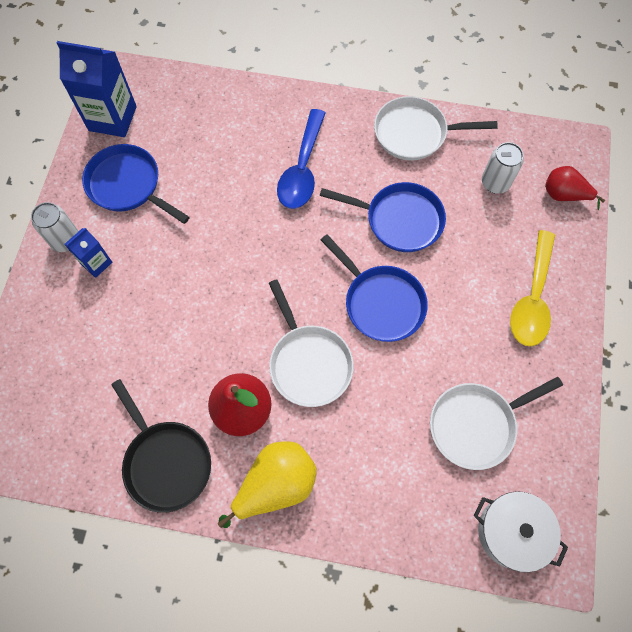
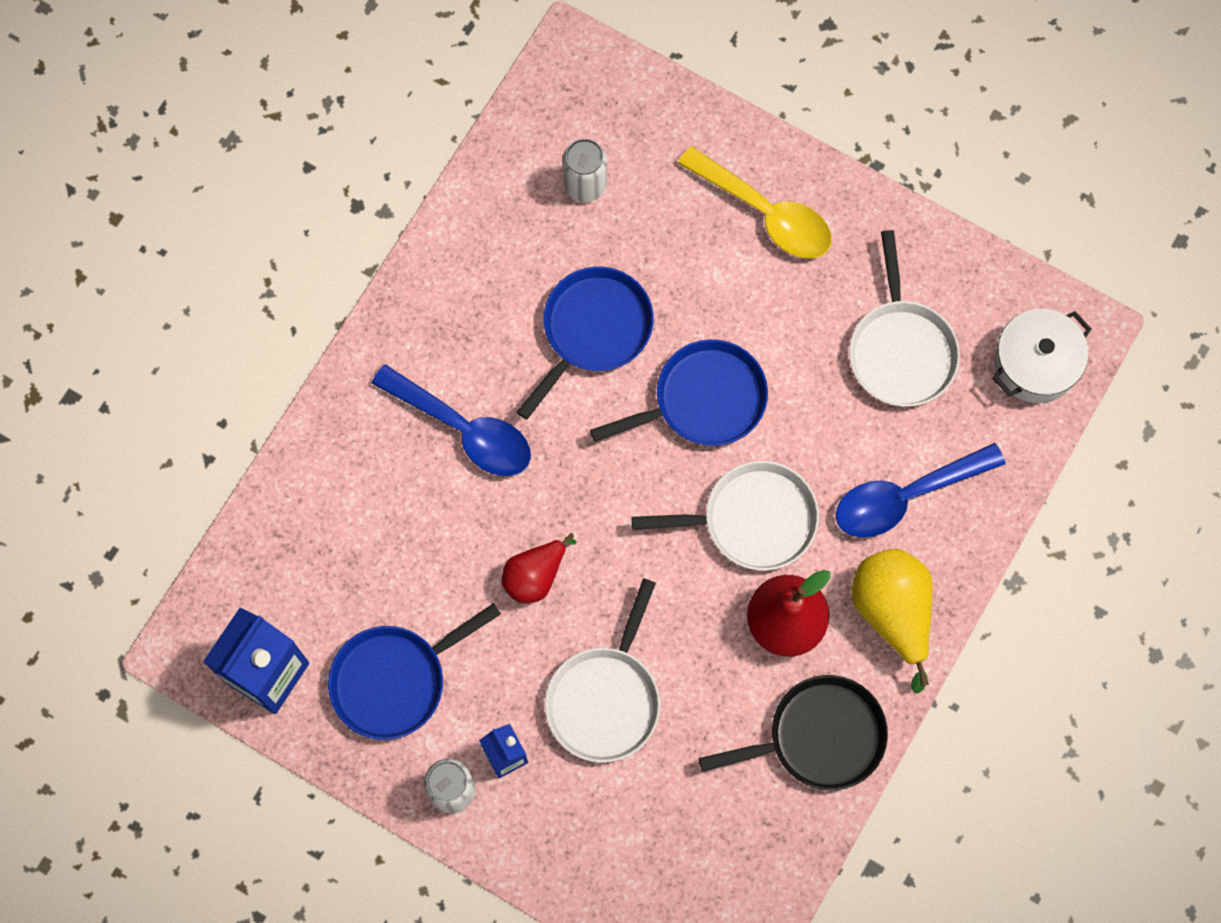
camera: 70 degrees left, 5 degrees up
(366, 465) = (905, 496): none -> blue spoon
(415, 133) = (465, 256): white pan -> white pan (605, 698)
(564, 195) = (637, 107): red pear -> red pear (535, 576)

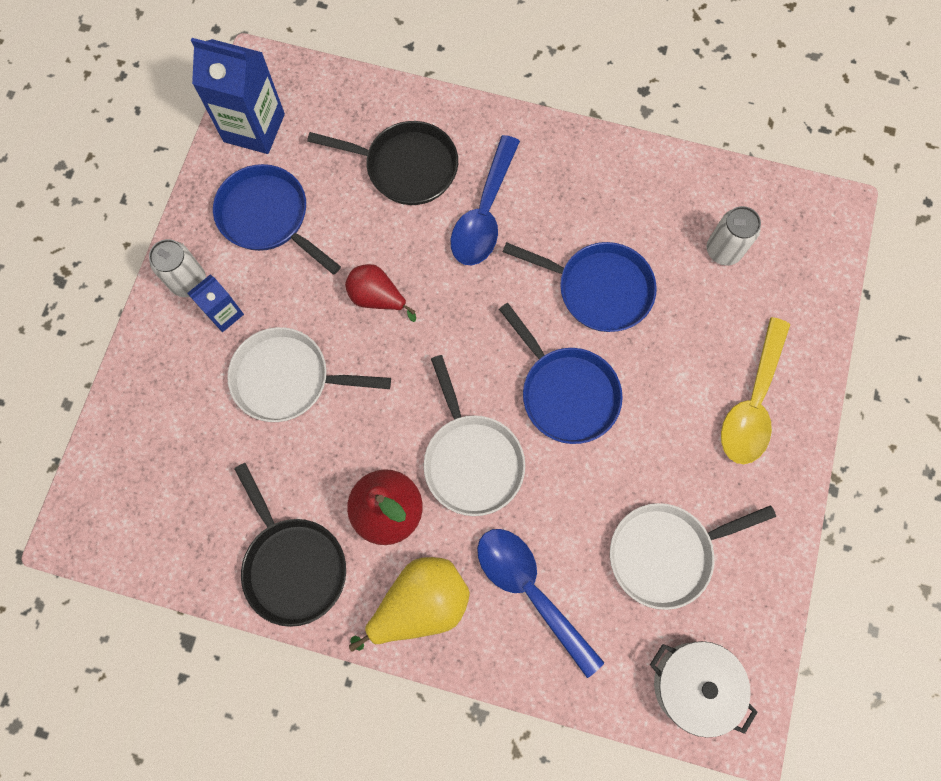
camera: 75 degrees right, 0 degrees up
(377, 503) = (406, 167): none -> black pan

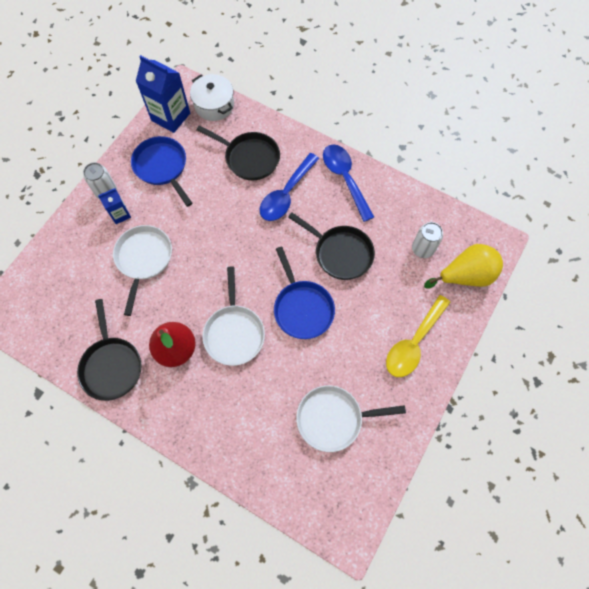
camera: 15 degrees right, 5 degrees down
(288, 378) = (144, 259): white pan -> white pan turned 75 degrees clockwise
(377, 298) = (209, 227): red pear -> none
(420, 604) = (177, 408): yellow pear -> yellow pear (465, 276)
(530, 590) = (244, 418): blue spoon -> blue spoon (345, 179)
(598, 289) = (340, 253): blue pan -> black pan
(694, 685) = (326, 503): white pot -> white pot (214, 105)

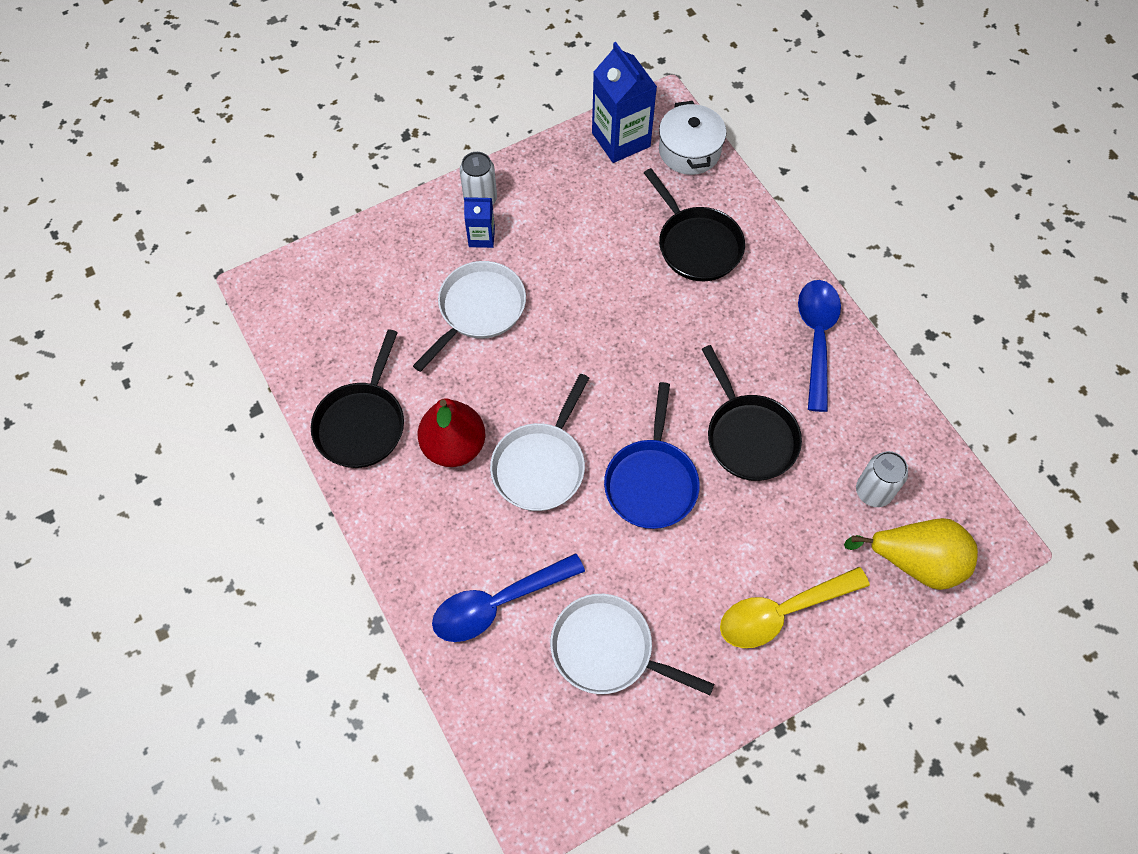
camera: 30 degrees right, 5 degrees down
(162, 167) = (571, 201): blue pan -> none
(286, 194) = (719, 318): blue spoon -> blue spoon (497, 604)

